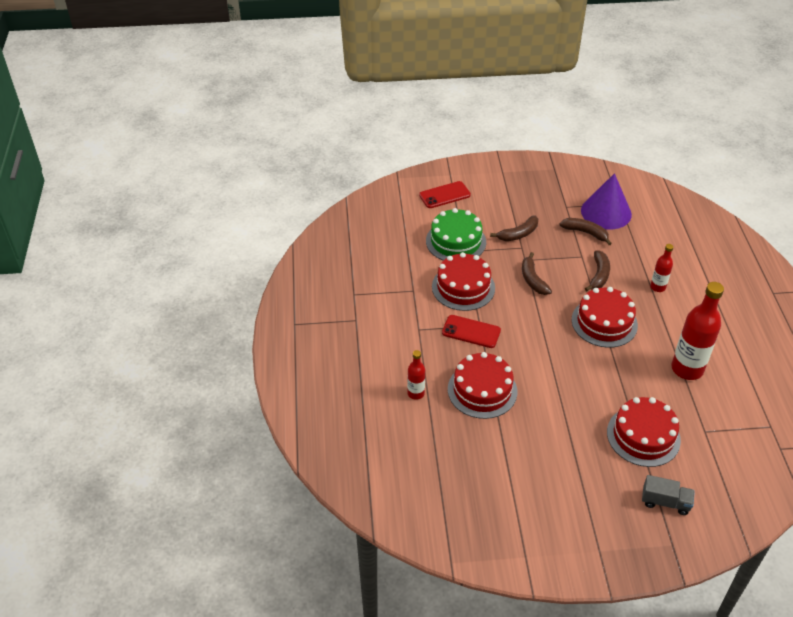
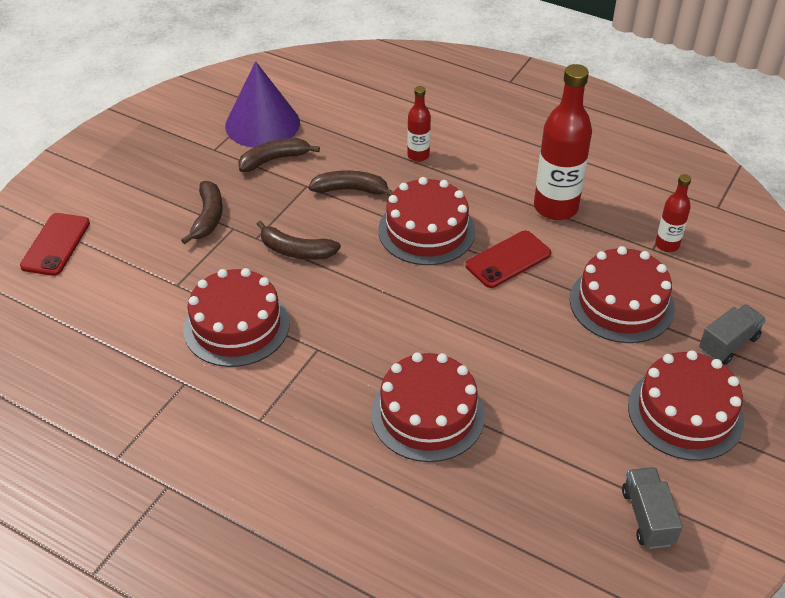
camera: 55 degrees left, 0 degrees up
(415, 393) = (369, 494): red bottle -> red bottle (667, 245)
(456, 241) = (150, 284): green cake -> none
(471, 332) = (320, 364): red phone -> red phone (508, 259)
(504, 514) = (647, 517): none -> grey truck
(591, 502) = (685, 413): none -> red cake
(599, 275) = (351, 190): brown banana -> brown banana turned 45 degrees counterclockwise

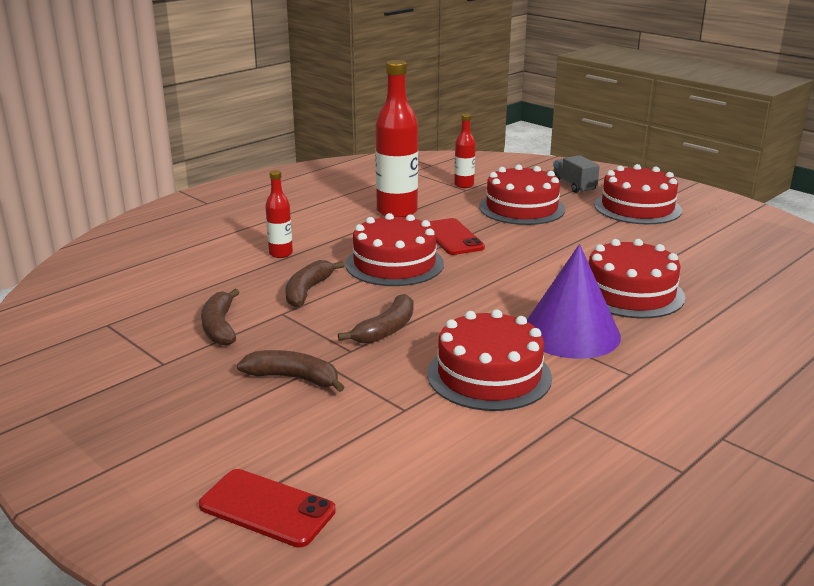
camera: 75 degrees left, 20 degrees down
(262, 124) = (144, 327): purple cone -> purple cone (570, 333)
(647, 517) = (734, 233): grey truck -> none

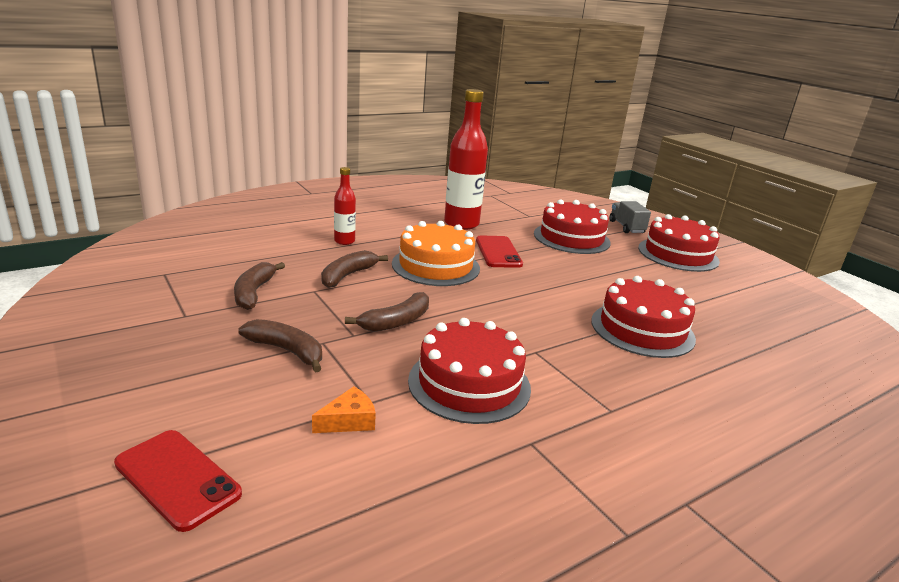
camera: 10 degrees right, 0 degrees up
(394, 264) = (436, 266): red cake -> orange cake
(394, 430) = (349, 421): none -> orange cheese
(464, 185) = (529, 212): red bottle -> none
(570, 333) = (568, 357): purple cone -> none

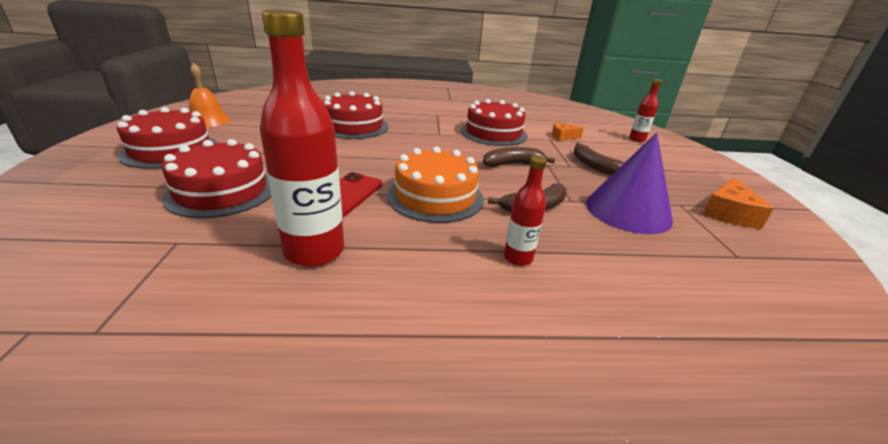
camera: 150 degrees left, 5 degrees up
(127, 317) = (729, 213): none -> orange cheese
(177, 479) = (637, 139): red phone -> red bottle
(254, 293) = (628, 211): brown banana -> purple cone
(626, 227) = (108, 188): grey truck -> none
(759, 290) = (208, 120): none -> orange bell

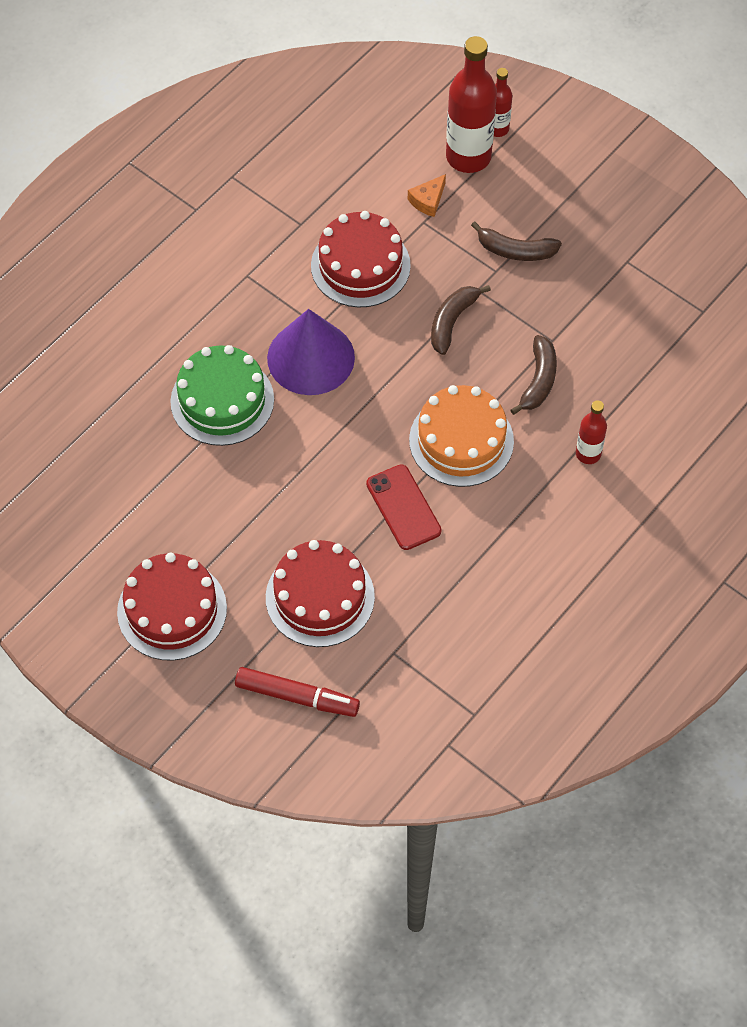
camera: 45 degrees left, 30 degrees up
(93, 214) = (297, 696): none -> red marker
(208, 120) = (79, 545): orange bell -> none
(314, 251) = (476, 573): red bottle -> red bottle (468, 157)
(353, 126) = (222, 400): red cake -> green cake
(628, 211) = (601, 315): purple cone -> purple cone (311, 357)
(729, 213) = (667, 242): orange cheese -> none

